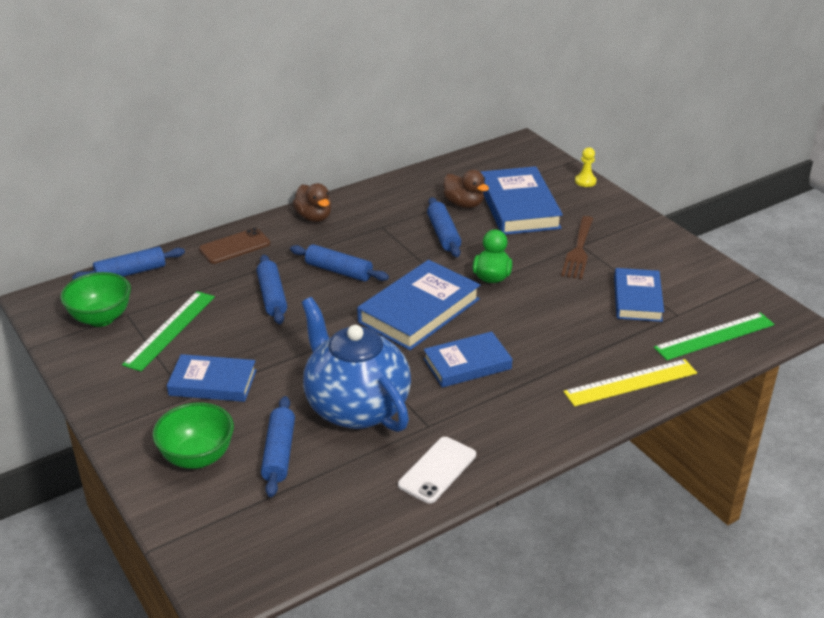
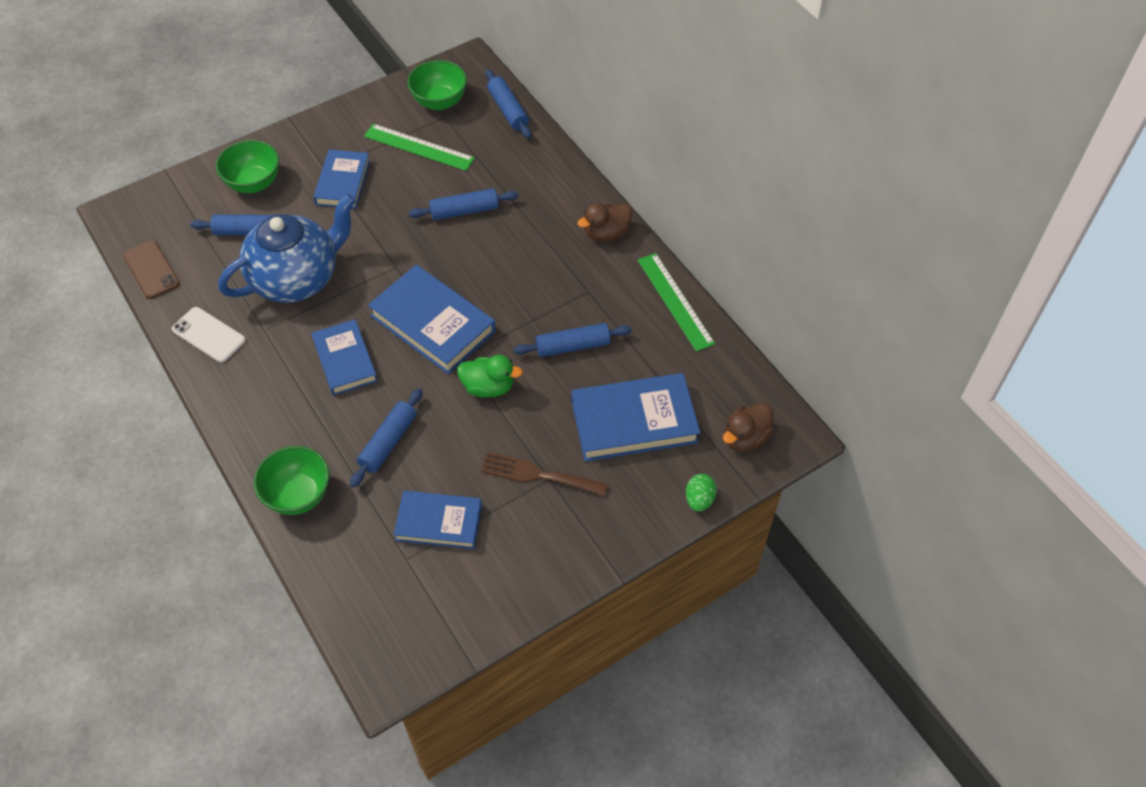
camera: 90 degrees right, 20 degrees up
(235, 246) = (550, 176): brown phone -> brown phone (151, 270)
(339, 271) = (505, 258): blue rolling pin -> blue rolling pin (388, 442)
(464, 204) = (638, 367): brown duck -> brown duck (745, 438)
(585, 181) = (699, 499): yellow pawn -> green egg
(630, 382) = (298, 495): yellow ruler -> green bowl
(714, 336) = (364, 589): green ruler -> green ruler (675, 301)

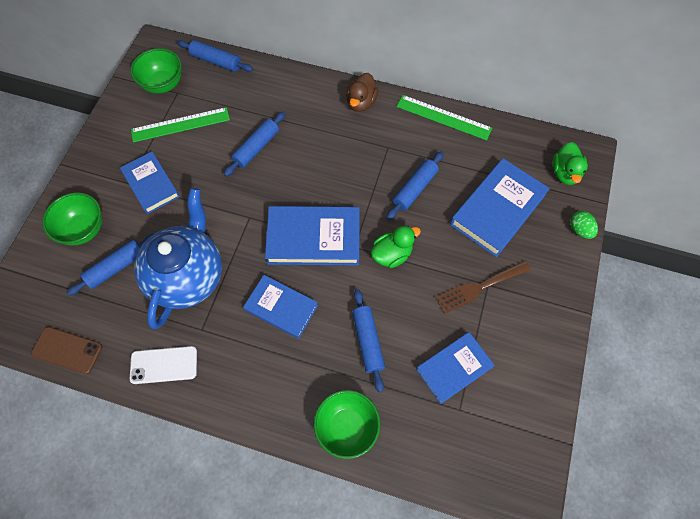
camera: 40 degrees left, 10 degrees up
(745, 438) = (565, 173): brown duck -> green duck

